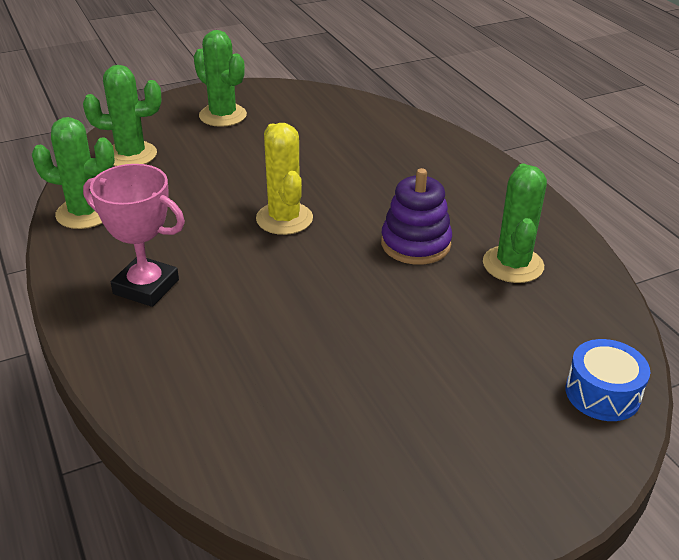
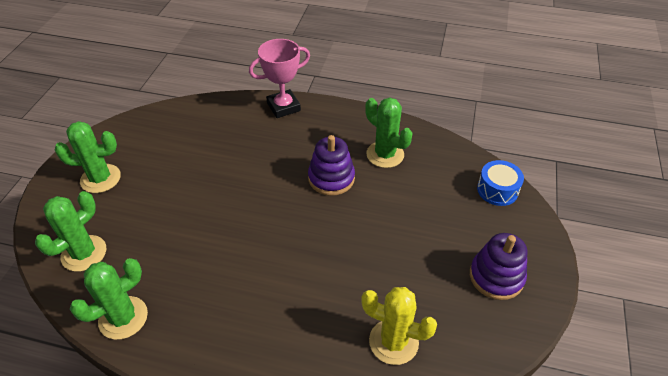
camera: 50 degrees left, 10 degrees up
(146, 287) = (242, 326): pink trophy -> pink trophy (283, 107)
(284, 219) = (248, 218): yellow cactus -> yellow cactus (393, 342)
(445, 462) = (496, 277): none -> purple stacking toy

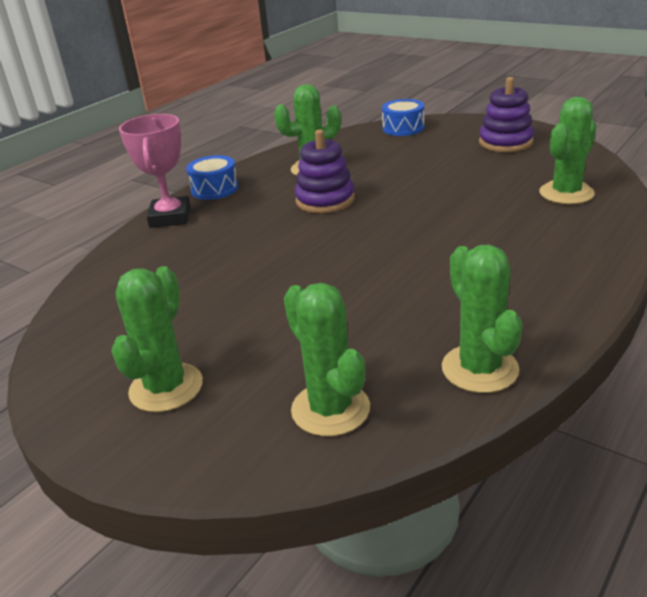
camera: 65 degrees left, 15 degrees down
(332, 112) = (214, 189): none -> blue drum
(393, 342) = (566, 193): yellow cactus -> green cactus

